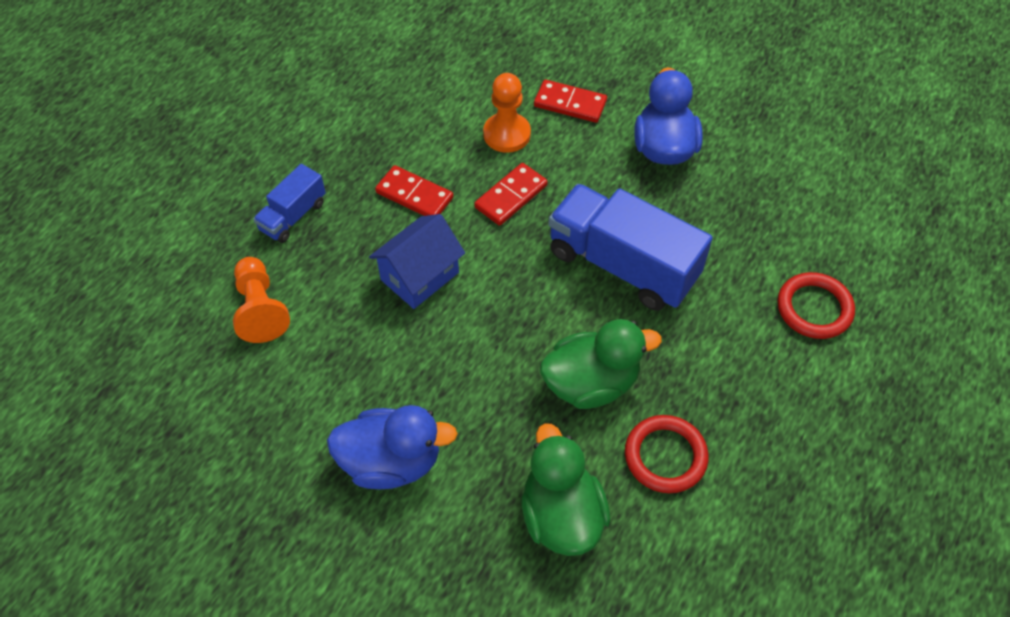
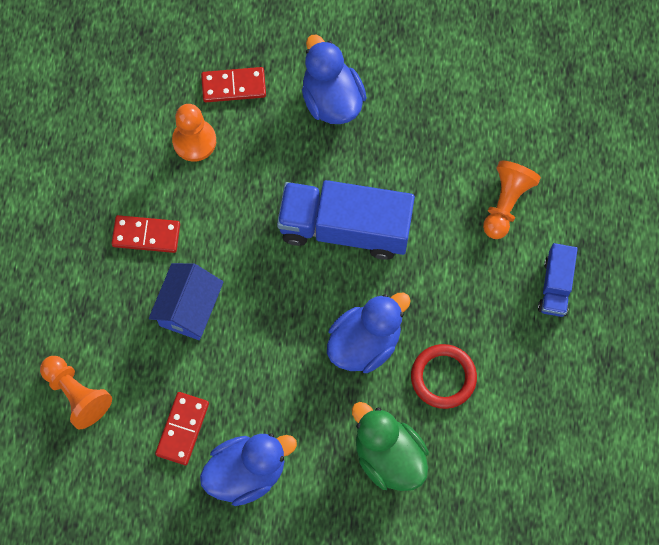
camera: 25 degrees left, 15 degrees up
(293, 216) = (55, 299): blue truck -> blue truck (555, 286)
(511, 196) = (227, 202): red domino -> red domino (182, 429)
(591, 383) = (365, 342): green duck -> blue duck
(814, 308) = (506, 203): red ring -> orange pawn

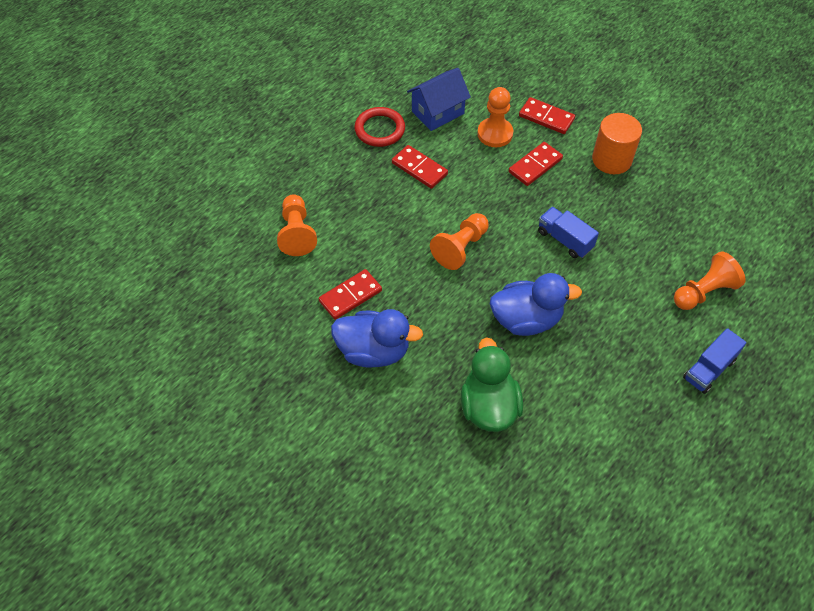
camera: 35 degrees right, 15 degrees down
(189, 309) = (414, 226): blue house -> blue house (437, 112)
(251, 304) = (460, 248): none -> orange pawn
(261, 156) = (535, 166): none -> red domino
(331, 99) = (611, 159): blue duck -> orange cylinder
(345, 228) = (565, 240): blue truck -> blue truck, size x0.52
(443, 377) = (571, 378): red ring -> red ring (380, 129)

